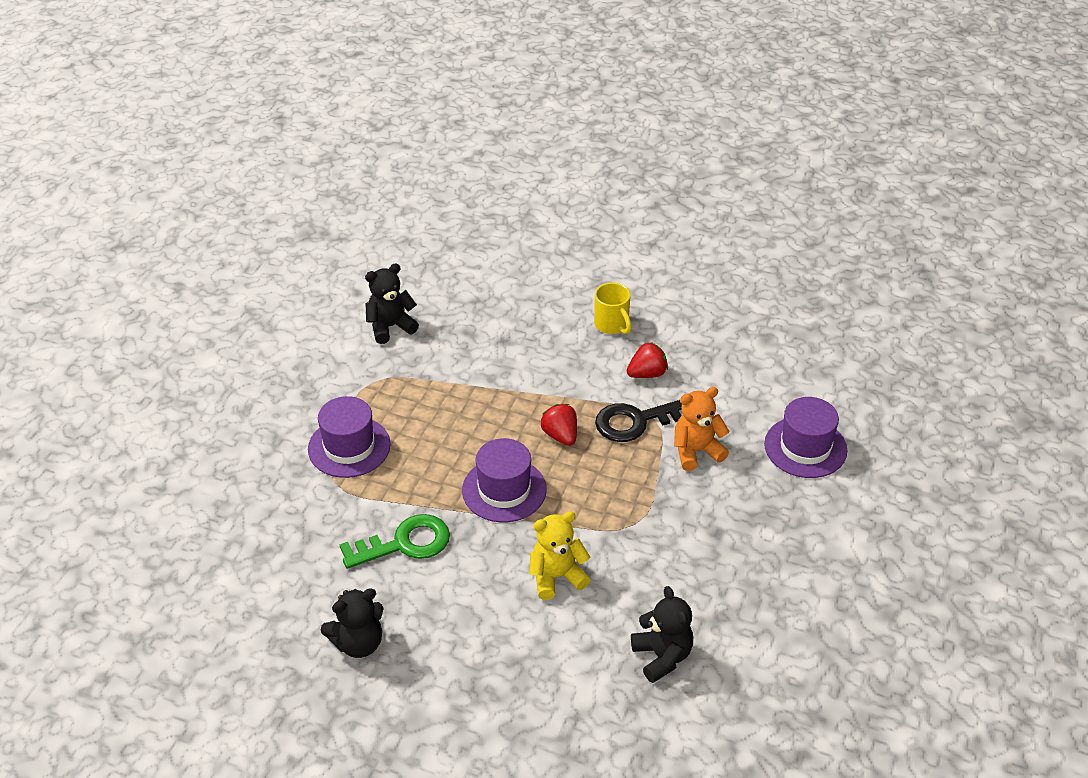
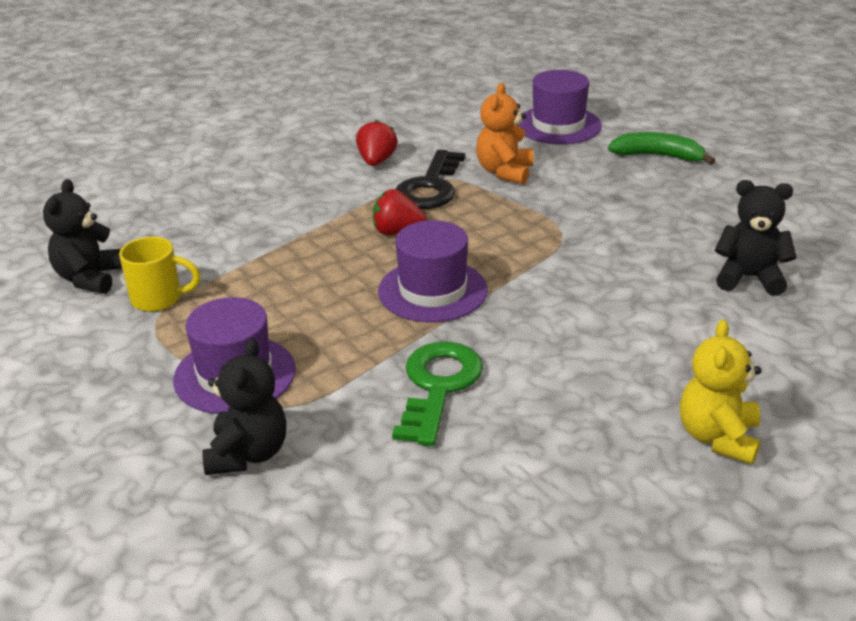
camera: 55 degrees left, 10 degrees down
(358, 643) = (564, 481): black teddy bear -> black teddy bear (248, 454)
(556, 577) = (589, 301): yellow teddy bear -> yellow teddy bear (718, 437)
(612, 325) = (289, 156): yellow mug -> yellow mug (159, 299)
(810, 532) = (658, 156): none -> green banana

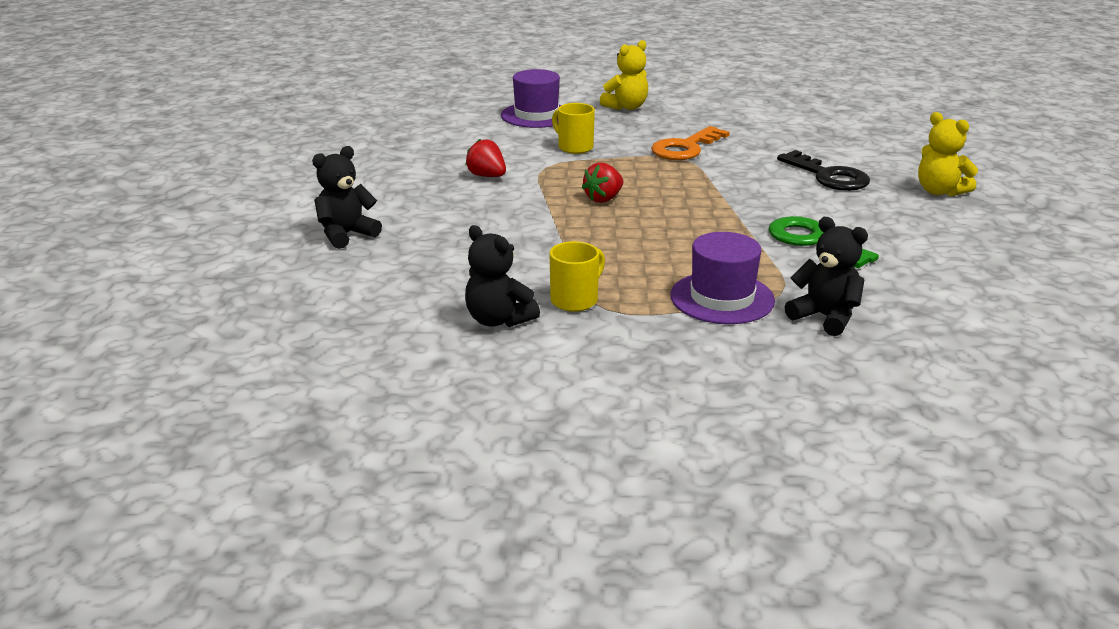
camera: 55 degrees left, 5 degrees down
(430, 187) = (556, 172): black key -> black key (828, 176)
(432, 291) = (698, 211): purple hat -> none
(504, 172) = (574, 147): orange teddy bear -> yellow mug
(594, 226) = (685, 148): none -> orange key
(658, 156) = (626, 107): green banana -> yellow teddy bear
(749, 278) = (797, 135): black teddy bear -> black teddy bear (346, 235)

